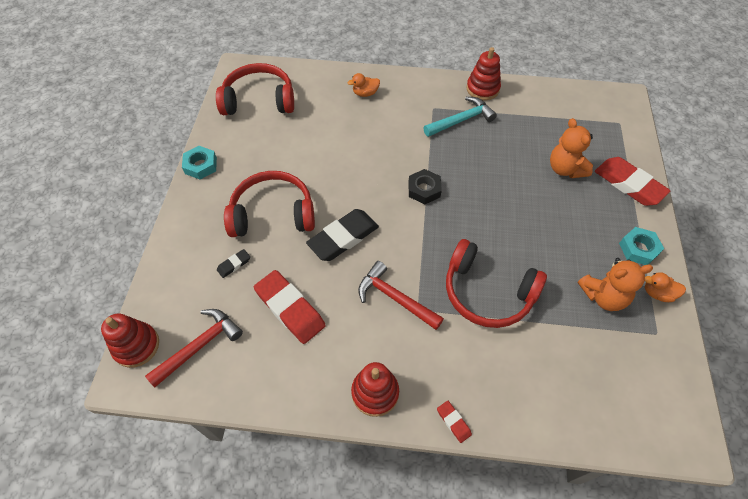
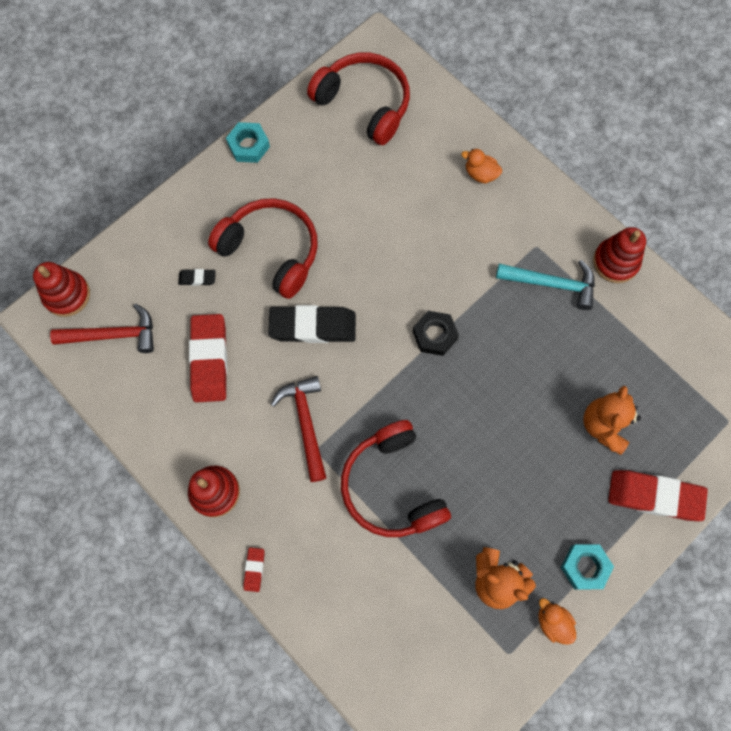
camera: 40 degrees right, 15 degrees up
(628, 184) = (654, 496): red eraser -> red eraser turned 75 degrees counterclockwise

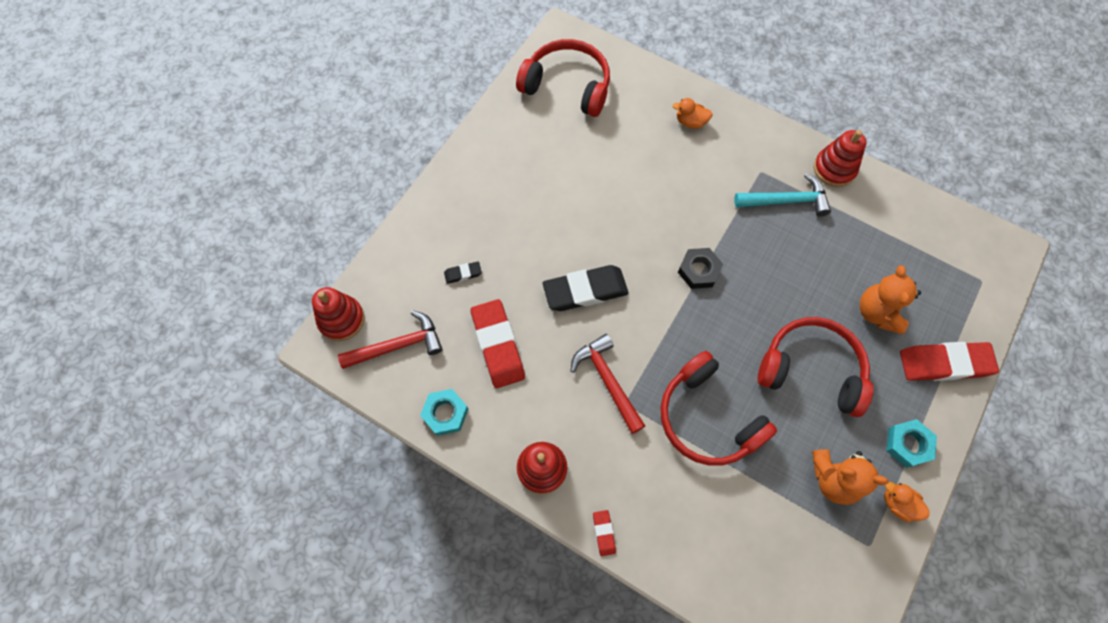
camera: 15 degrees left, 5 degrees down
(248, 145) = (474, 145): turquoise nut -> turquoise nut (445, 413)
(271, 251) = (524, 232): red headphones -> red headphones (811, 370)

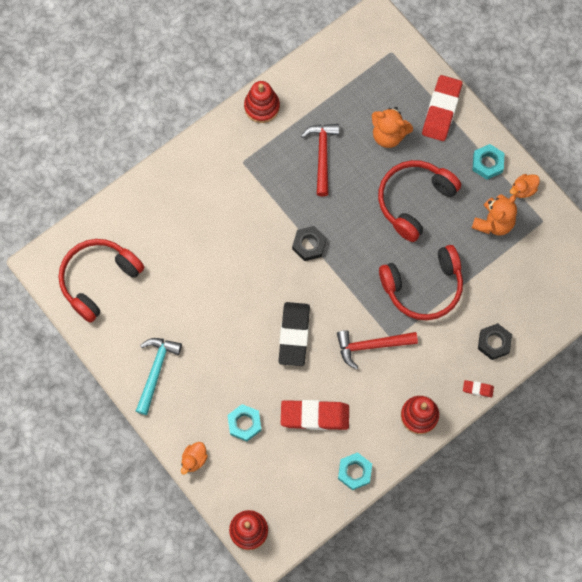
camera: 70 degrees left, 5 degrees up
(398, 345) = (287, 492): red hammer -> red hammer (322, 155)
(463, 274) = (244, 423): black eraser -> turquoise nut
(674, 534) = (494, 343): none -> black nut
(690, 122) = (175, 195): orange duck -> orange duck (194, 459)
(786, 201) = (275, 155): turquoise hammer -> turquoise hammer (156, 371)

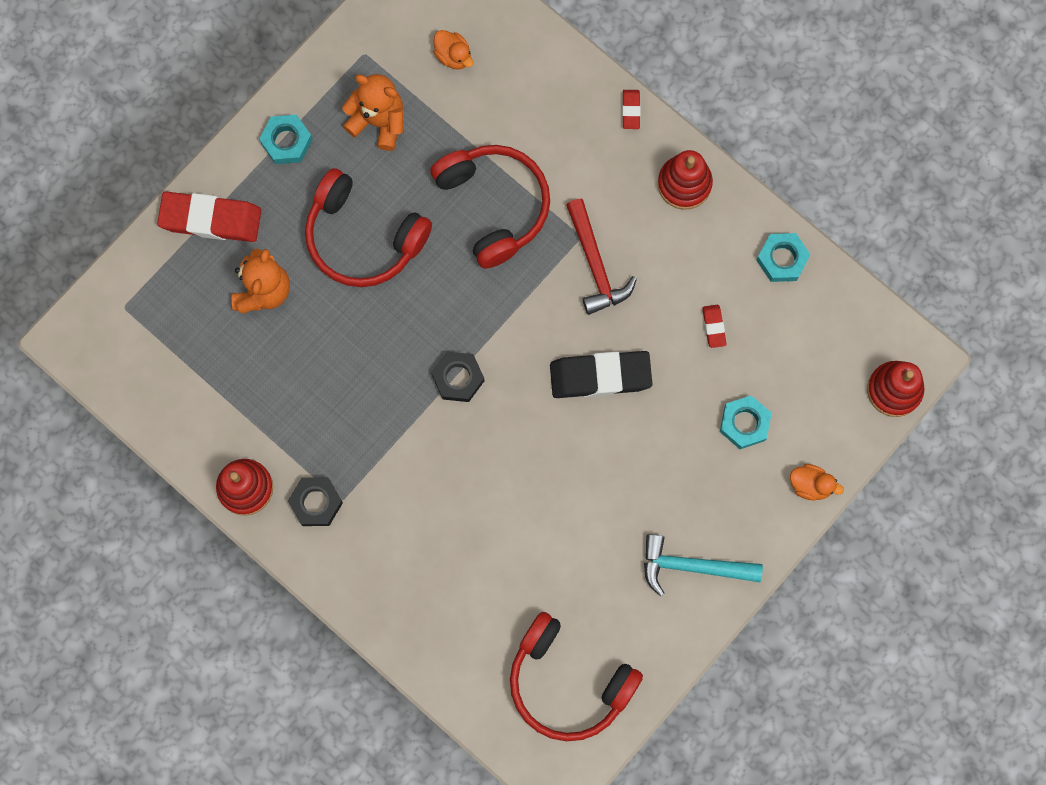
camera: 100 degrees left, 5 degrees up
(315, 416) = (713, 327): red eraser -> red eraser, size x0.45
(322, 155) = (312, 382): red hammer -> none
(494, 343) = (559, 97): black nut -> black nut (316, 503)
(523, 189) = (320, 87): orange duck -> orange duck (453, 56)

